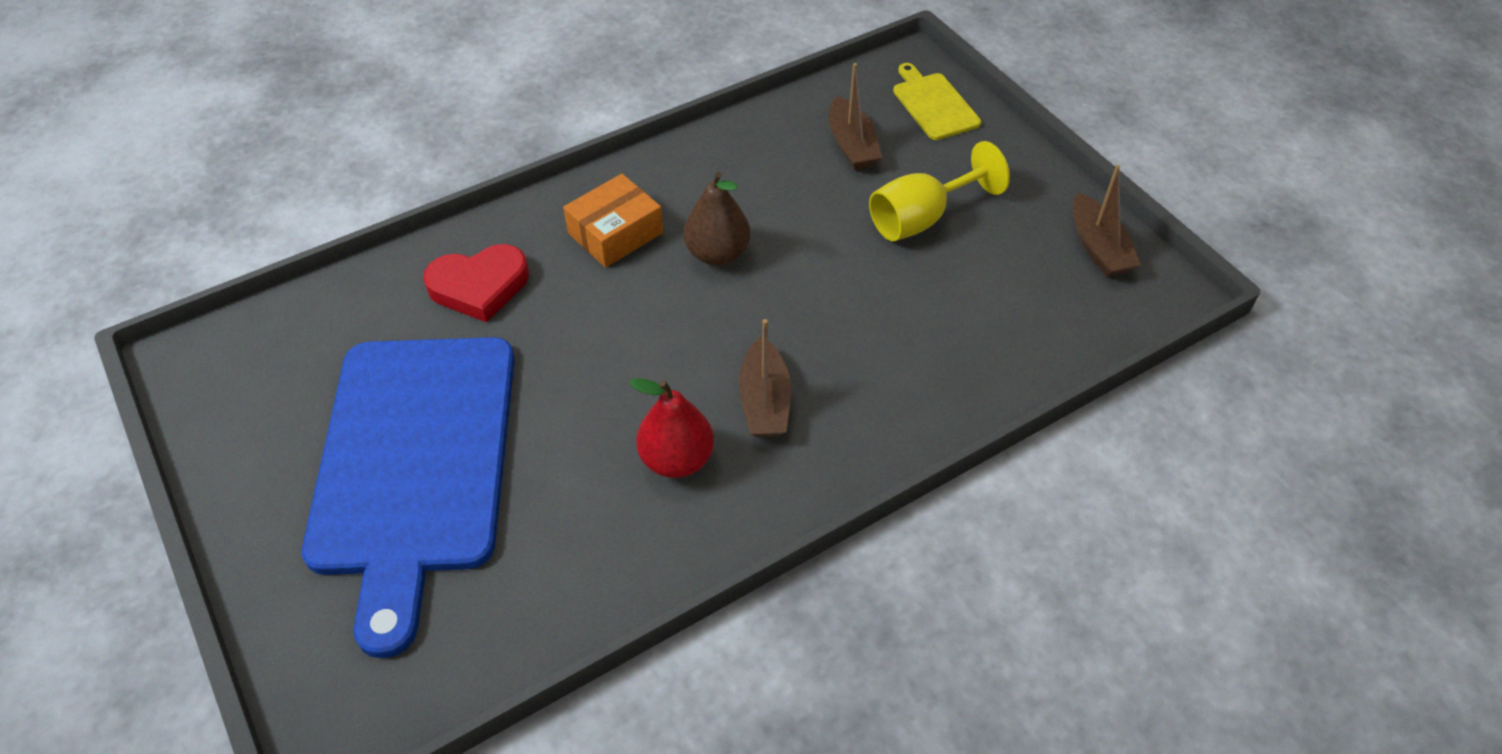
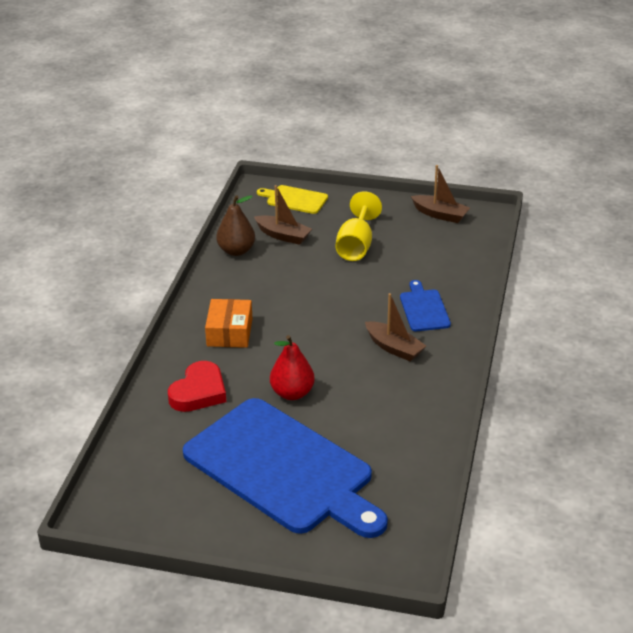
camera: 45 degrees left, 15 degrees down
(676, 459) = (391, 390): red pear -> red pear (292, 393)
(717, 254) = (290, 311): brown pear -> brown pear (236, 251)
(881, 373) = (424, 309): none -> blue cutting board

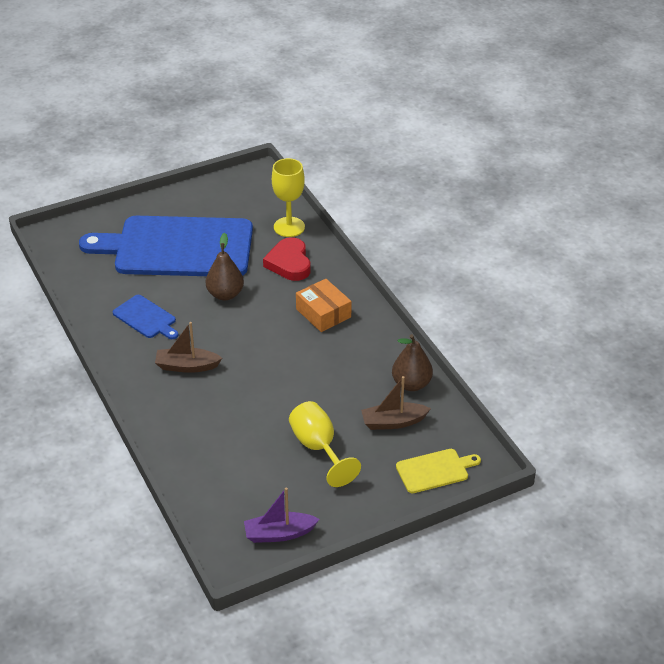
camera: 140 degrees right, 5 degrees up
(150, 430) = (289, 227): none -> yellow goblet
(292, 393) = (225, 294): red pear -> brown pear
(424, 309) = (195, 414): blue cutting board -> blue cutting board (146, 318)
(440, 214) = (279, 534): brown boat -> purple boat

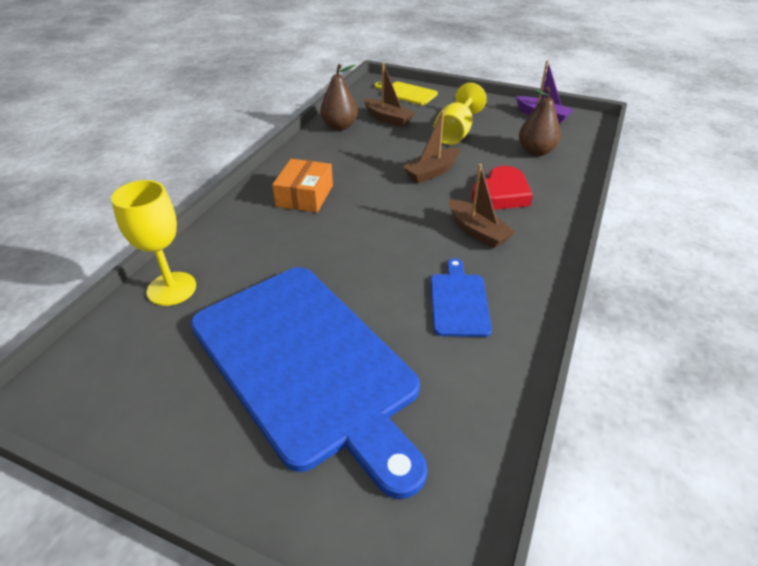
camera: 130 degrees left, 0 degrees up
(225, 294) = (349, 267): brown pear -> brown pear (536, 152)
(277, 392) = (432, 172): none -> brown boat
(289, 263) = (246, 252): red heart -> red heart (501, 194)

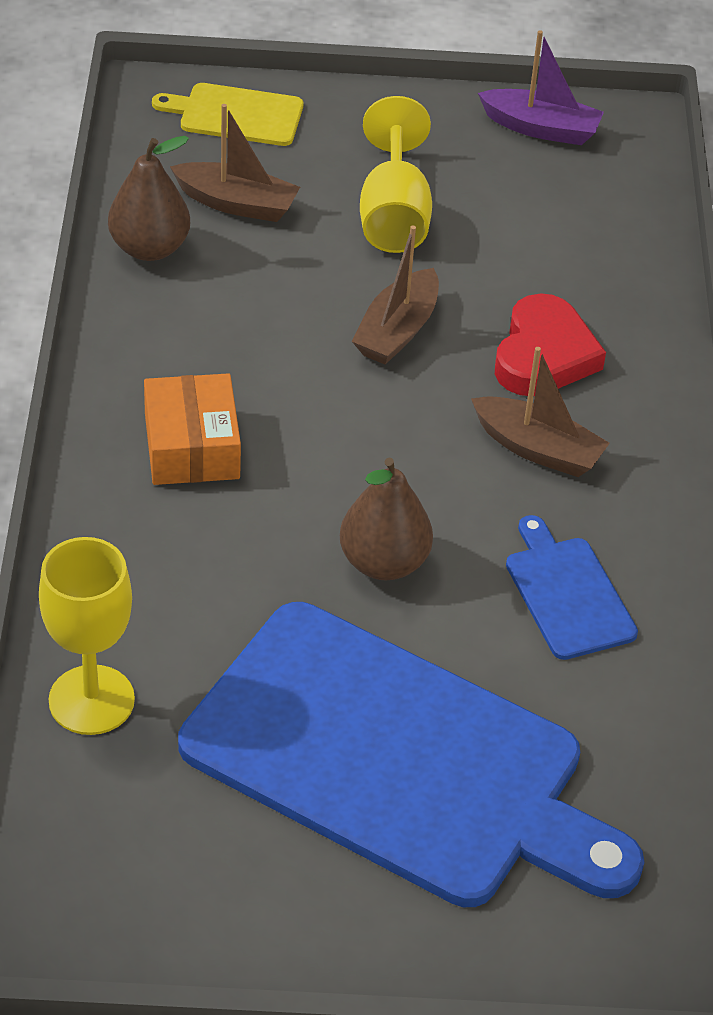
camera: 25 degrees left, 5 degrees up
(536, 152) = (564, 233): brown pear -> brown pear (383, 562)

